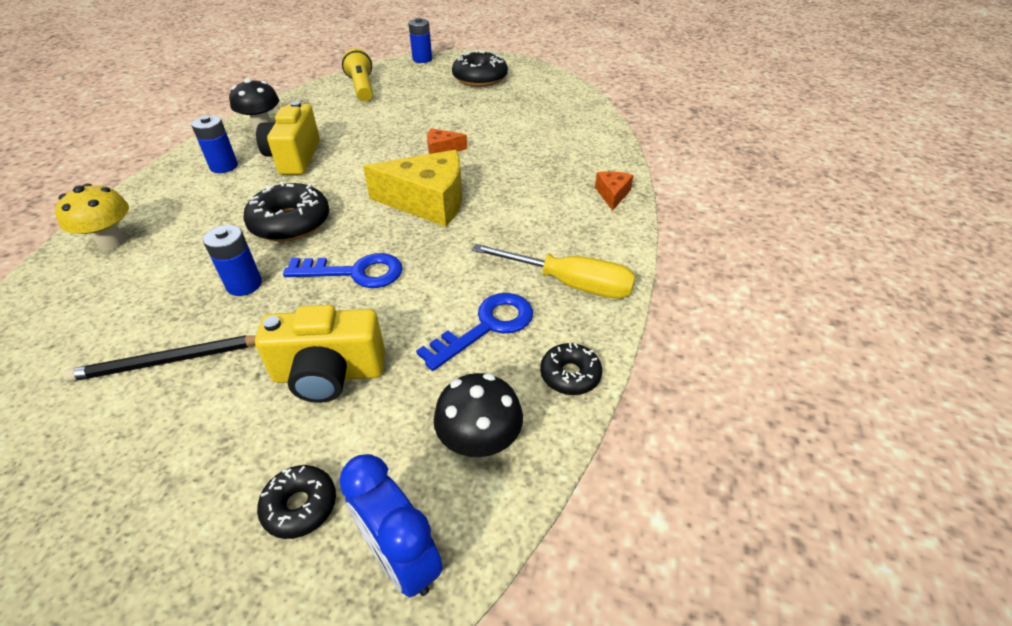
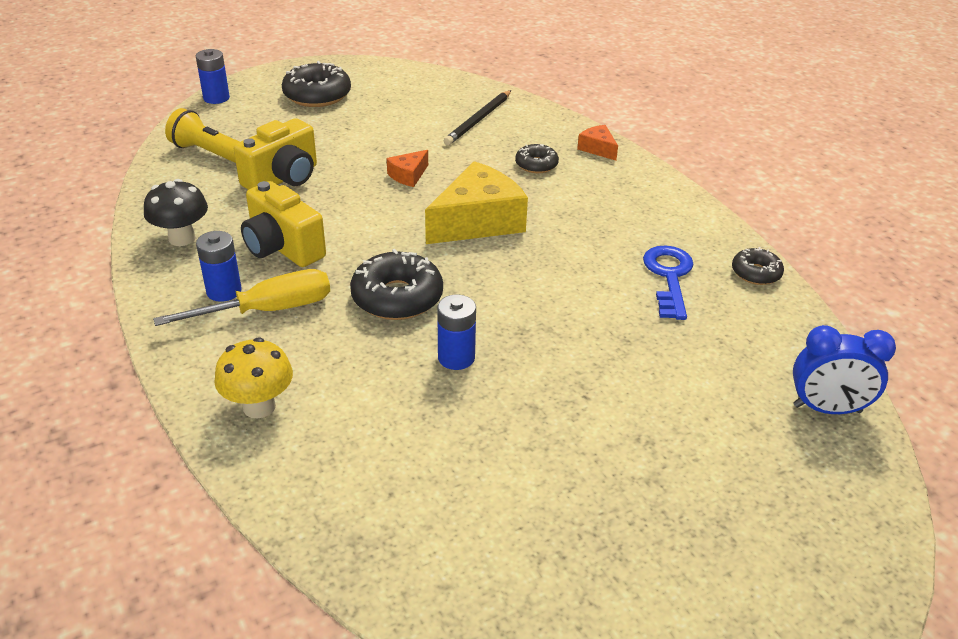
camera: 45 degrees left, 5 degrees down
(170, 361) = (509, 433): black pencil -> black pencil (478, 120)
(300, 506) = (742, 430): black donut -> black donut (536, 165)
(329, 374) = (629, 364): yellow camera -> yellow camera (283, 178)
(354, 272) = (522, 299): blue key -> none
(480, 444) = (772, 336): black mushroom -> none
(570, 284) = (671, 223): yellow screwdriver -> yellow screwdriver (268, 310)

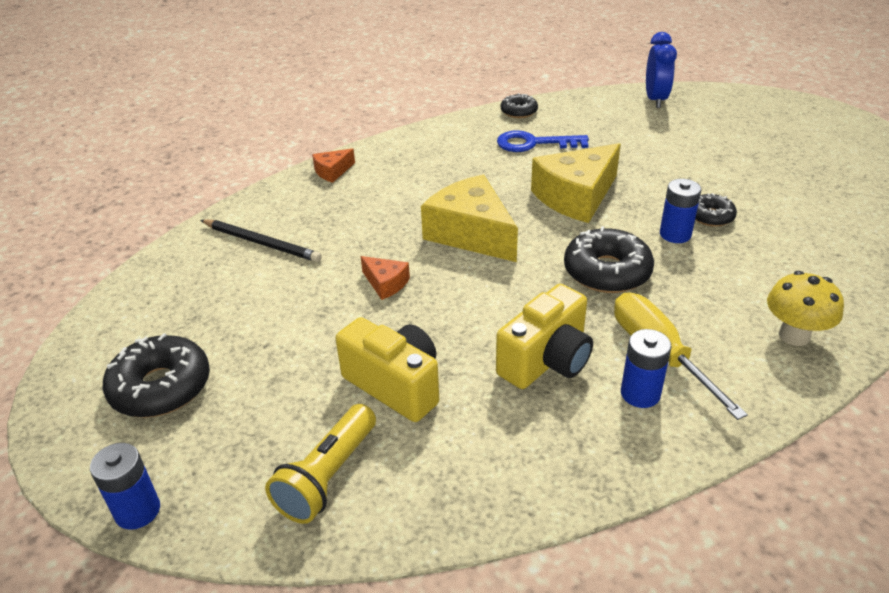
camera: 90 degrees left, 0 degrees up
(182, 238) = (548, 456): black mushroom -> none
(536, 165) = (362, 204): black donut -> black donut (710, 216)
(542, 295) = (576, 197): none -> yellow cheese

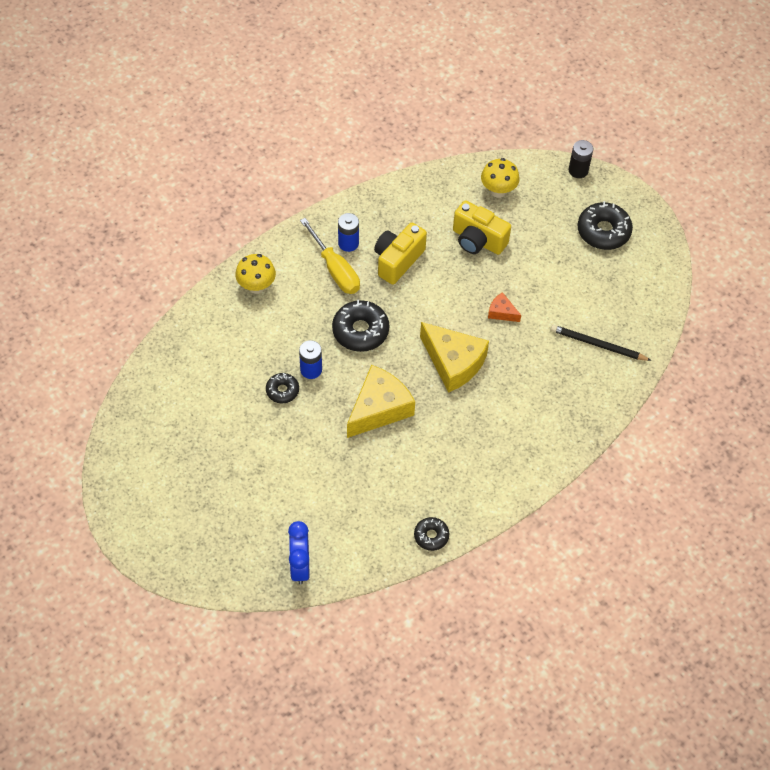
camera: 170 degrees right, 20 degrees up
(137, 511) = (578, 170): blue battery -> black battery
(327, 476) = (498, 191): yellow flashlight -> yellow mushroom
(332, 171) = (576, 431): orange cheese -> none
(534, 143) = (414, 481): blue key -> none

